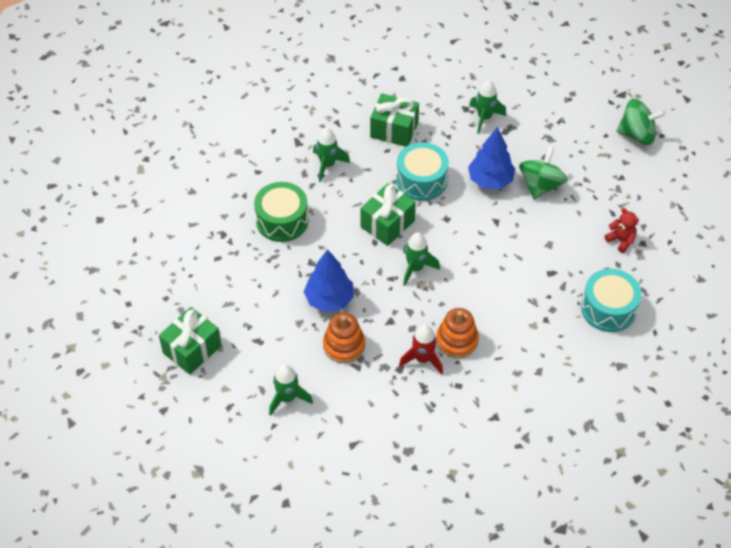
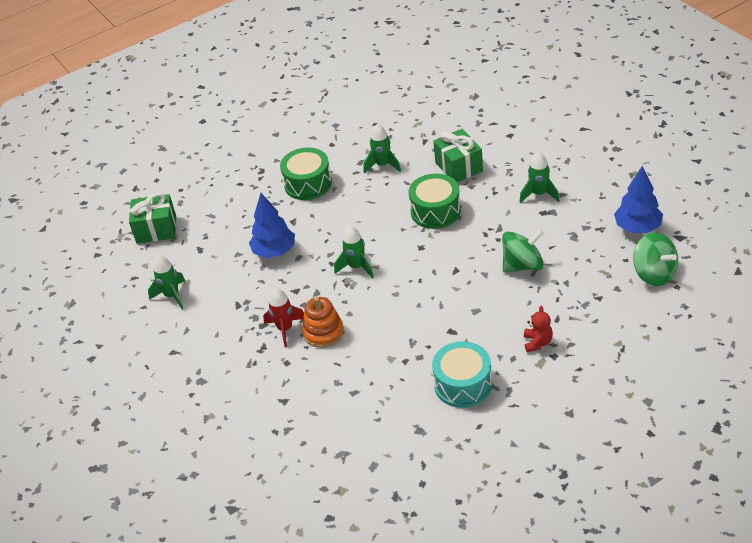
camera: 50 degrees right, 10 degrees down
(344, 345) = (246, 286): orange stacking toy -> none
(387, 224) = (374, 226): green gift -> none
(421, 180) = (435, 211): turquoise drum -> green drum
(490, 180) = (487, 240): blue tree -> blue tree (637, 227)

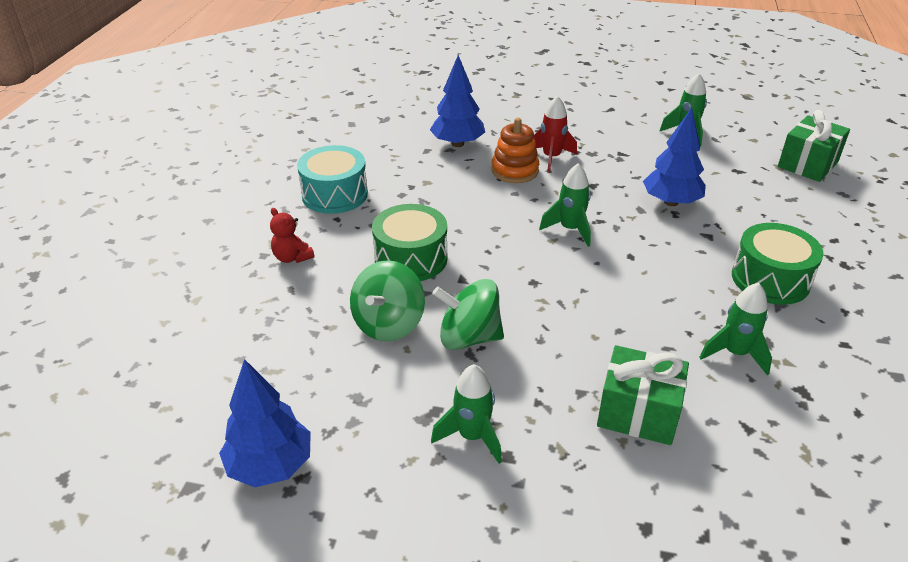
camera: 130 degrees right, 5 degrees down
(325, 385) = (457, 143): none -> blue tree
(435, 211) = (576, 331): green drum -> green drum (411, 258)
(654, 274) = (199, 404): green spinning top -> green spinning top (468, 337)

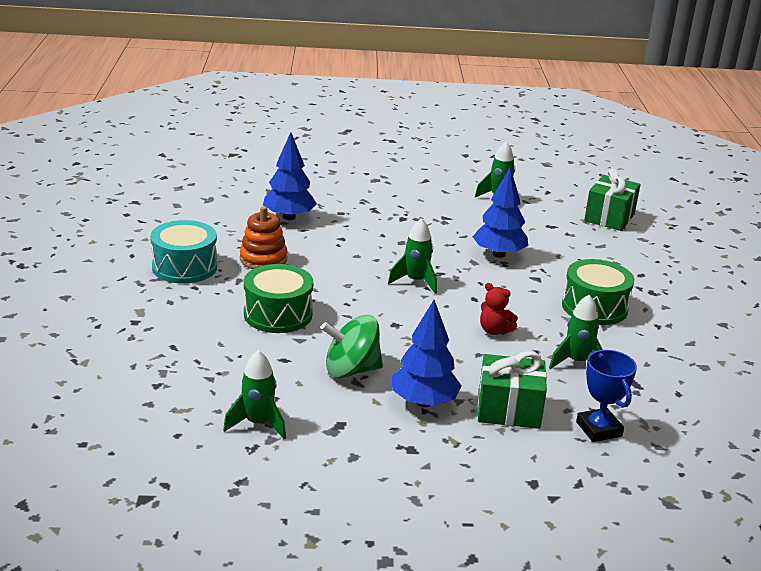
camera: 15 degrees left, 10 degrees down
(270, 466) = (210, 476): blue tree -> blue tree (424, 402)
(292, 257) = (164, 321): red teddy bear -> red teddy bear (494, 331)
(388, 324) = (276, 366): green spinning top -> none
(472, 436) = (377, 439): green rocket -> green rocket (258, 424)
(515, 170) = (351, 237): orange stacking toy -> orange stacking toy (263, 259)
(551, 158) = (382, 224): red rocket -> none
(745, 455) = (598, 429): none -> blue trophy

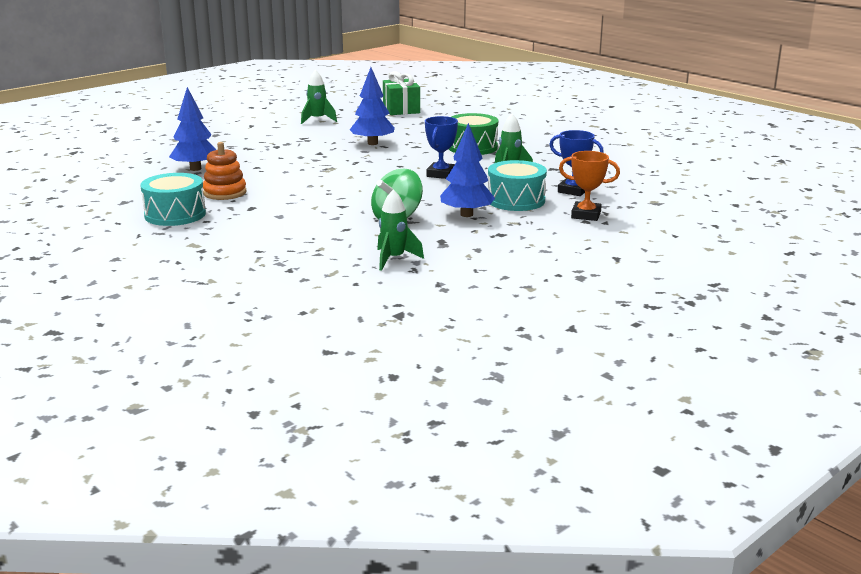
camera: 40 degrees left, 5 degrees down
(278, 314) = (295, 212): green drum -> none
(415, 281) = (349, 170): green rocket -> none
(494, 331) = (440, 174): red teddy bear -> blue trophy
(508, 410) = (516, 200): green gift -> turquoise drum
(549, 474) = (586, 215): none -> orange trophy

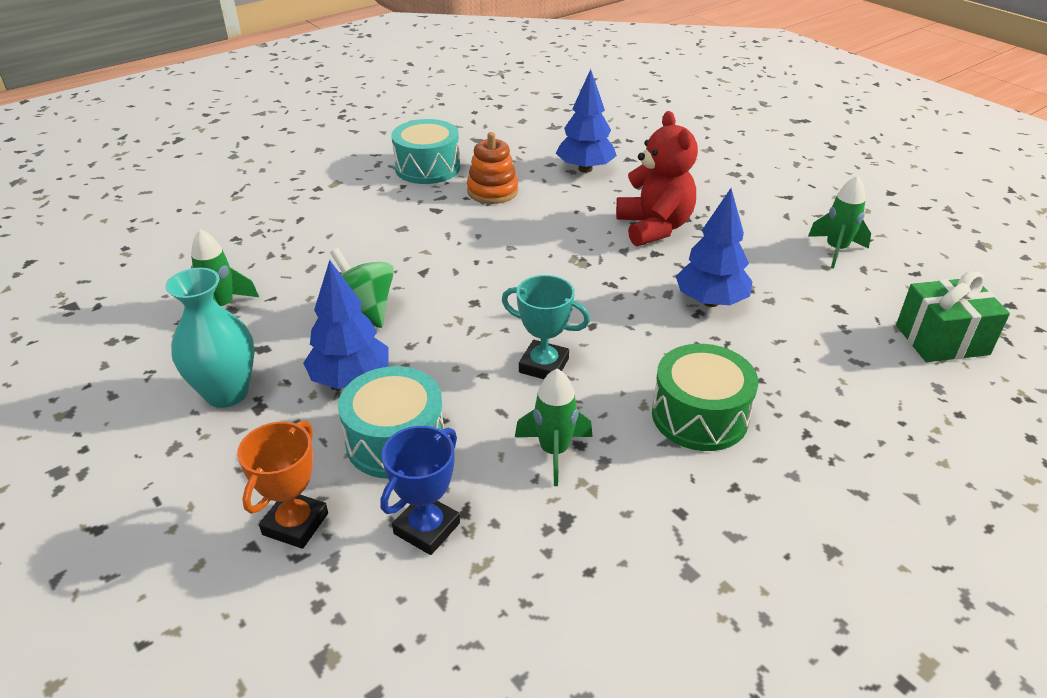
camera: 95 degrees right, 15 degrees up
(287, 153) = (654, 227): none -> red teddy bear
(440, 174) = (544, 365): blue trophy -> turquoise trophy
(491, 244) = (226, 393): none -> turquoise vase

